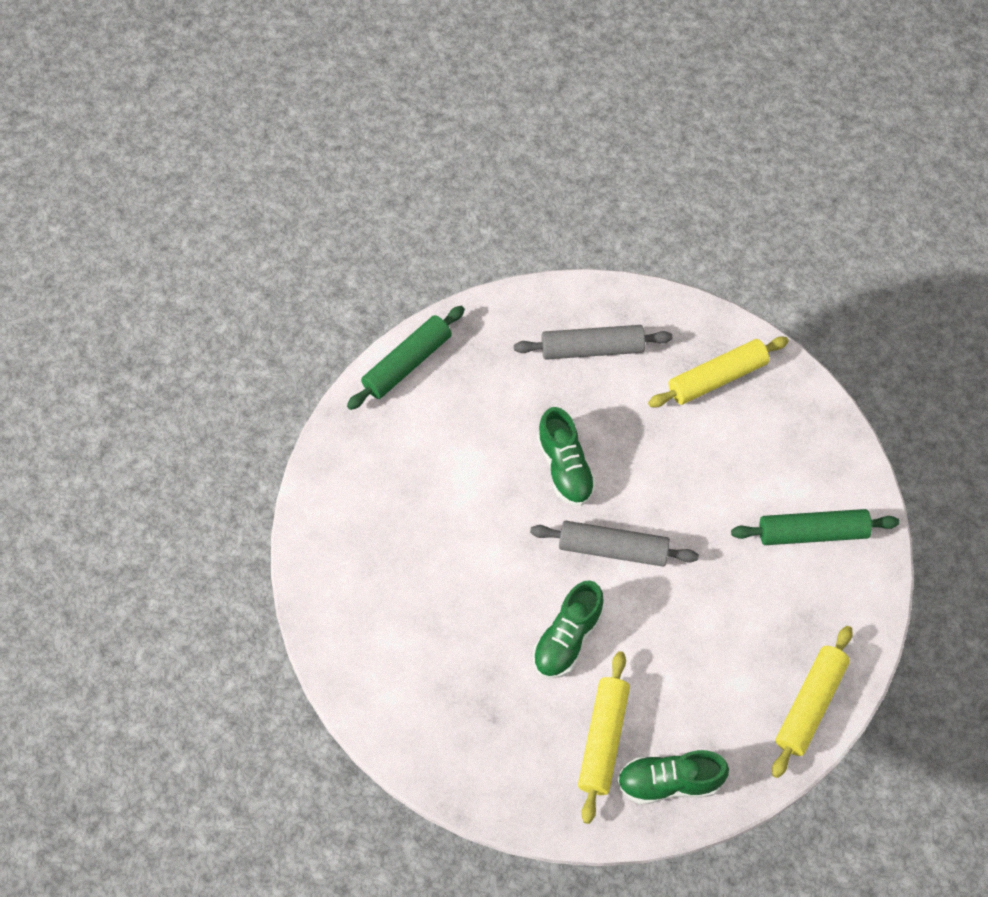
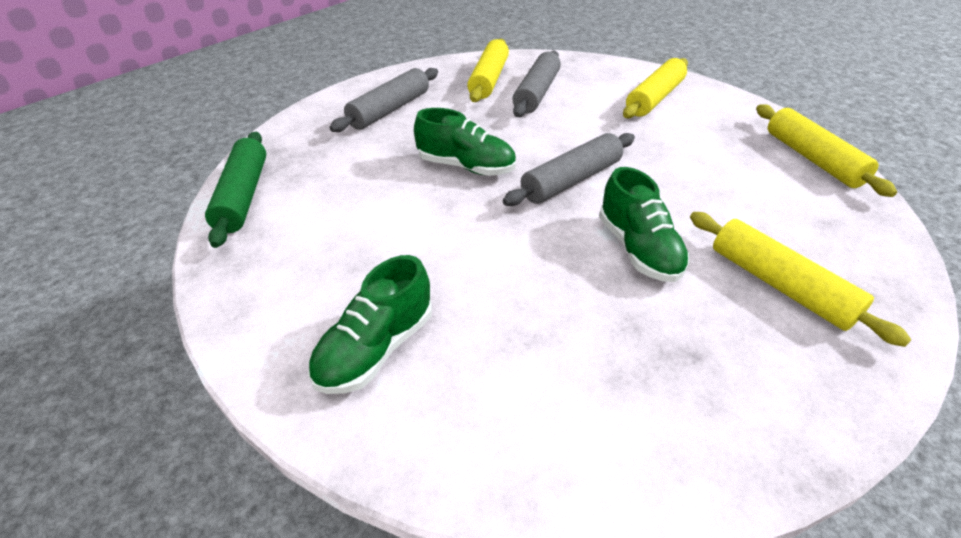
camera: 50 degrees left, 20 degrees down
(669, 782) = (859, 266): green shoe -> green shoe (376, 349)
(728, 434) = (536, 93): none -> grey rolling pin
(812, 533) = (654, 98): green rolling pin -> yellow rolling pin

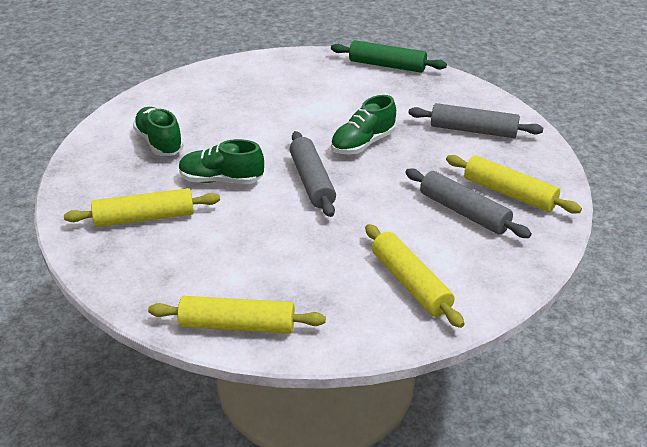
camera: 115 degrees right, 5 degrees down
(376, 349) = (230, 85): green shoe -> green shoe (159, 143)
(389, 110) = (473, 130): grey rolling pin -> grey rolling pin turned 45 degrees counterclockwise

